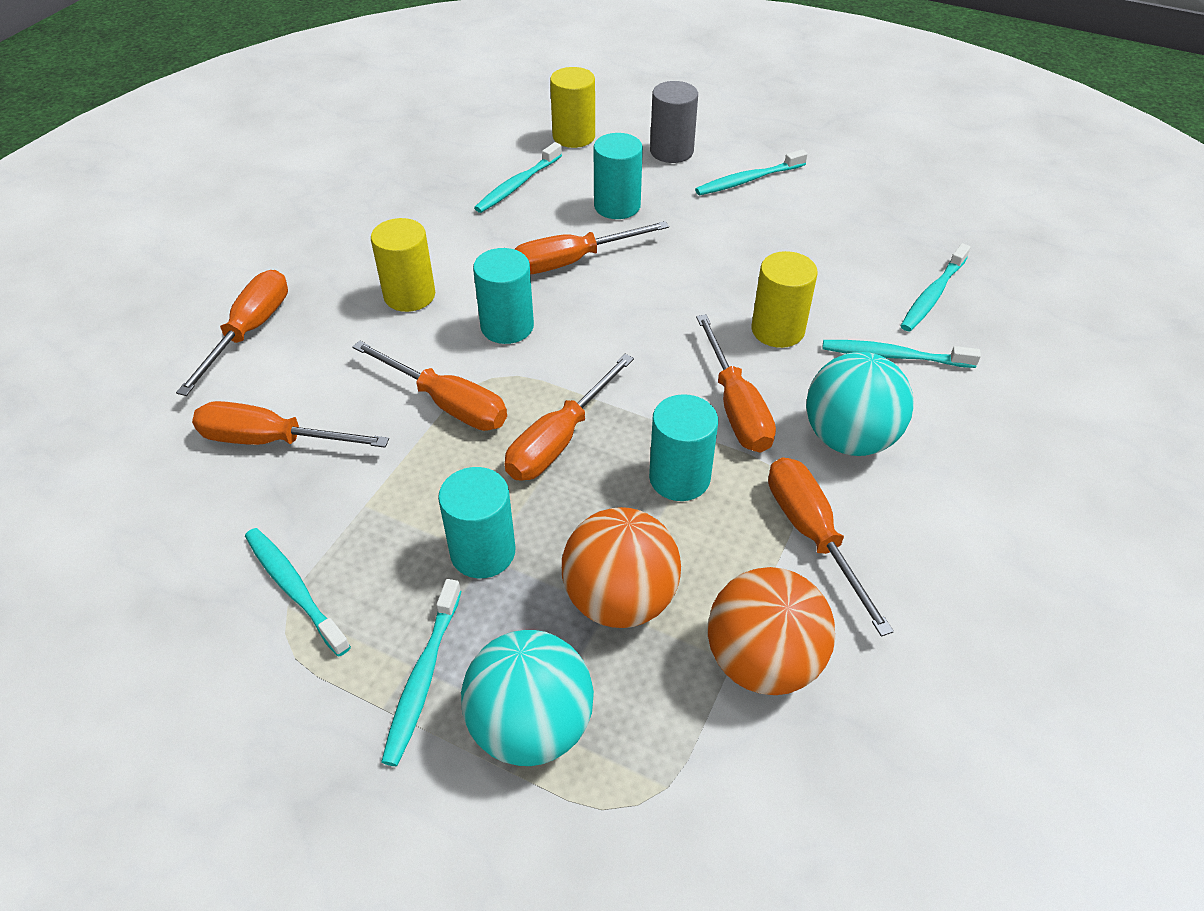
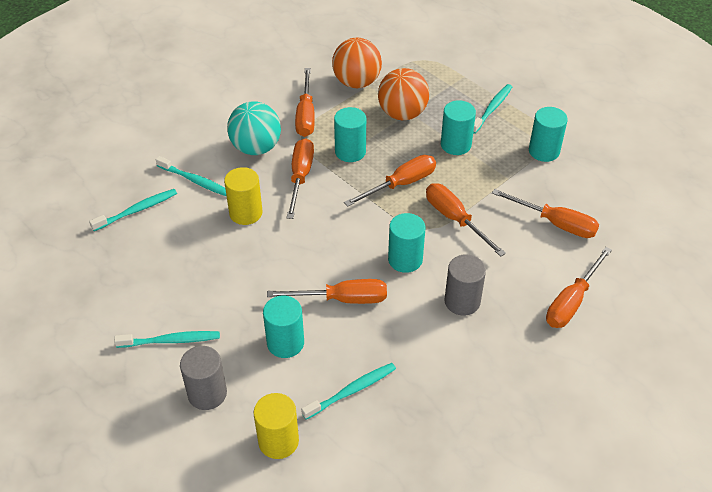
camera: 160 degrees left, 0 degrees up
(294, 589) = (544, 151): turquoise toothbrush -> turquoise cylinder
(409, 295) = (462, 301): yellow cylinder -> grey cylinder
(531, 726) = (454, 86): turquoise ball -> none

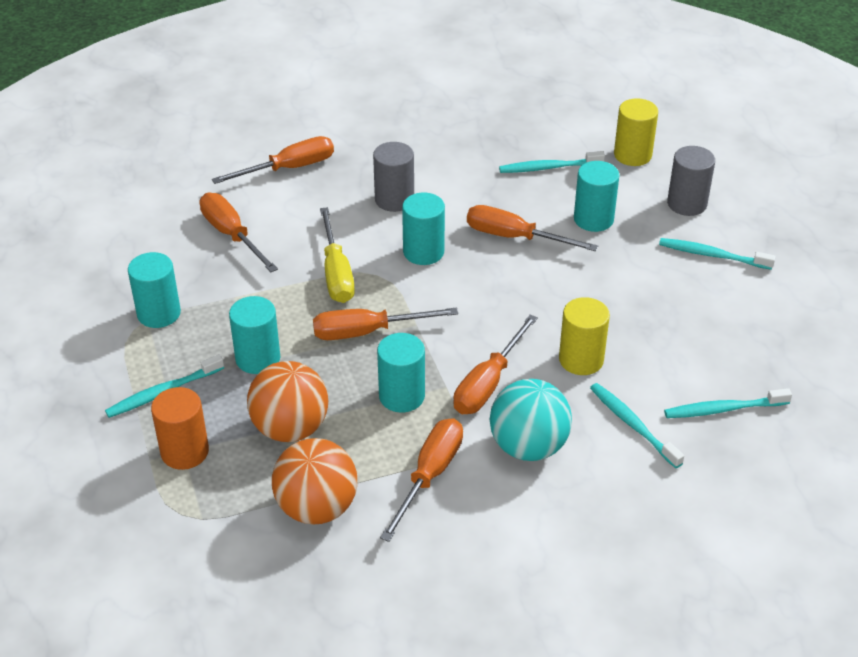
camera: 155 degrees left, 5 degrees down
(449, 85) = (185, 452): none -> orange cylinder
(455, 219) = (336, 273): orange screwdriver -> yellow screwdriver

